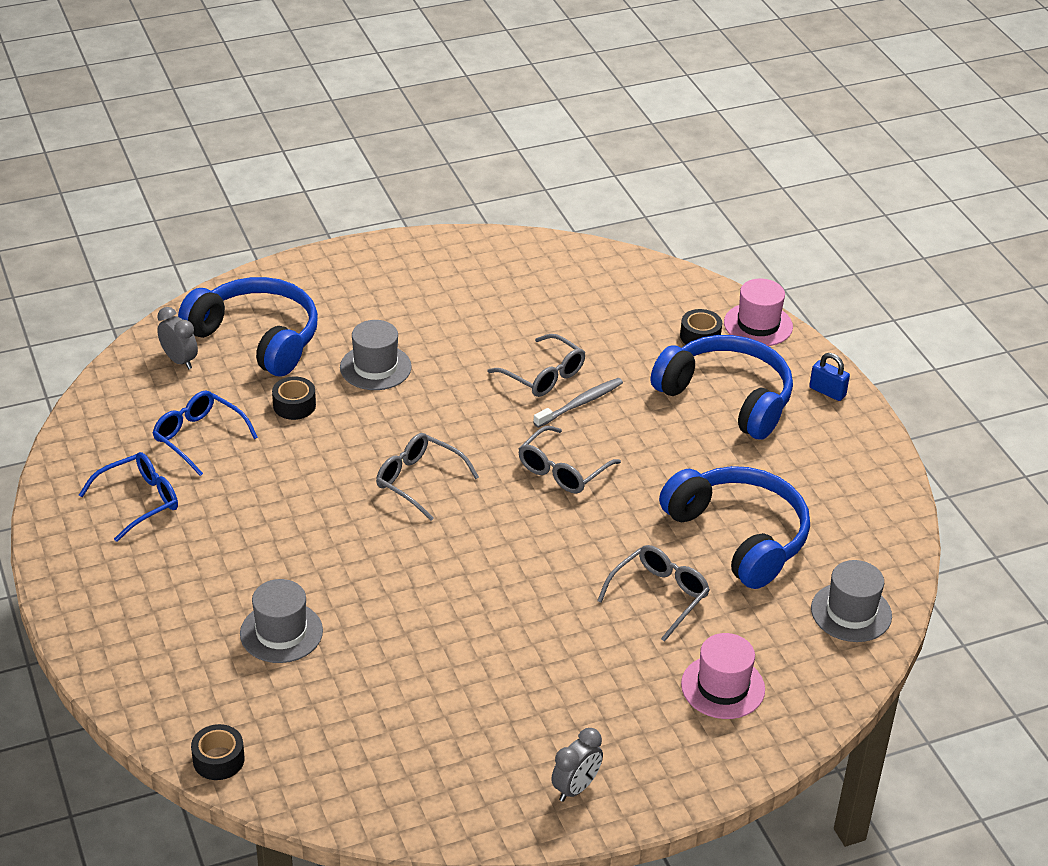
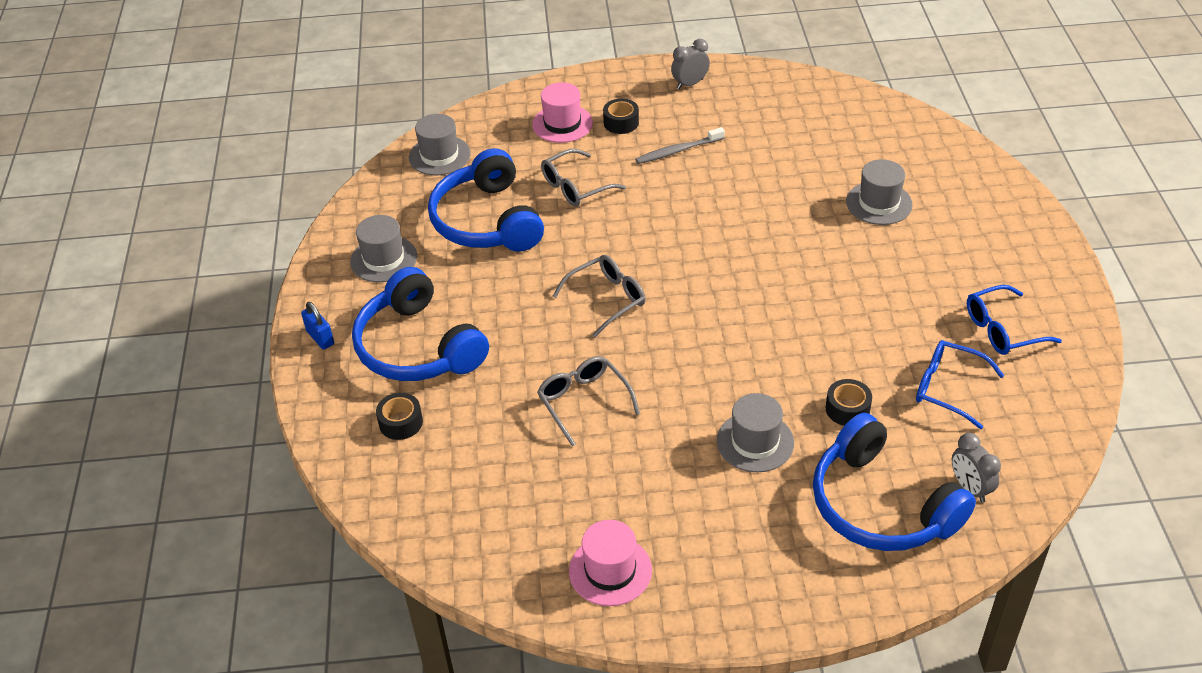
camera: 160 degrees left, 5 degrees up
(198, 437) = (947, 388): blue glasses -> blue glasses turned 150 degrees clockwise
(218, 760) = (930, 130): black tape -> black tape (621, 122)
(418, 481) = (741, 309): grey glasses -> none
(580, 403) = (561, 364): grey toothbrush -> grey toothbrush (678, 151)
(758, 325) = (332, 427): pink hat -> pink hat (610, 570)
(823, 475) = (383, 259): none -> grey hat

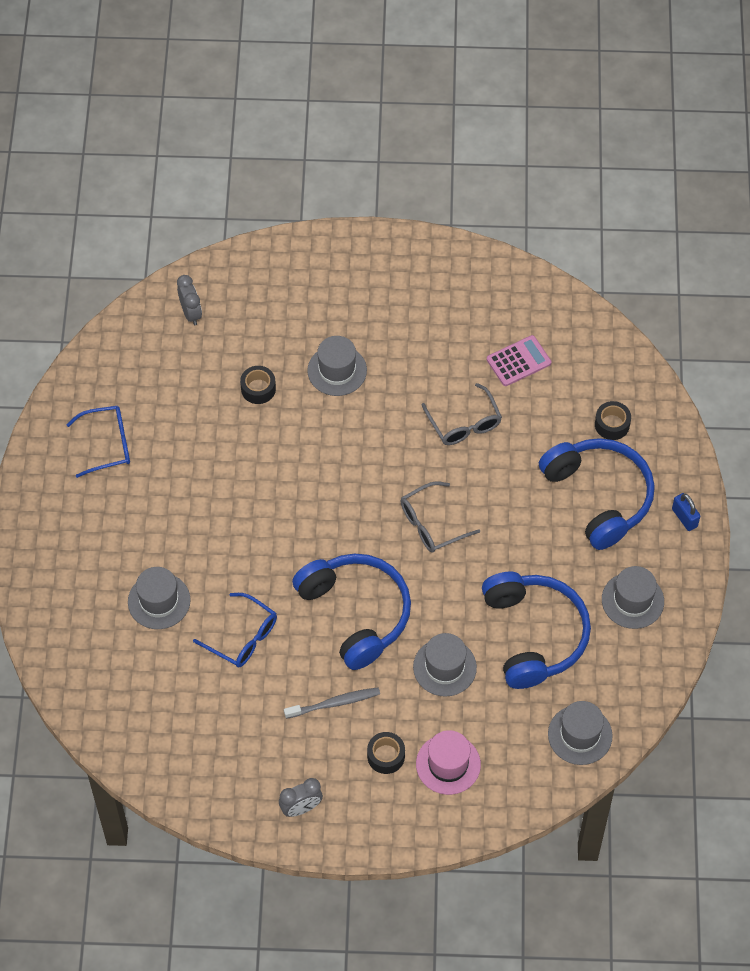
camera: 175 degrees left, 15 degrees up
(522, 482) = (518, 361): none -> pink calculator
(575, 187) = (444, 667): grey glasses -> grey hat
(610, 570) = (461, 286): pink hat -> none
(880, 505) = (259, 309): blue headphones -> blue headphones (356, 613)
(947, 388) = (174, 396): blue glasses -> blue glasses (243, 637)

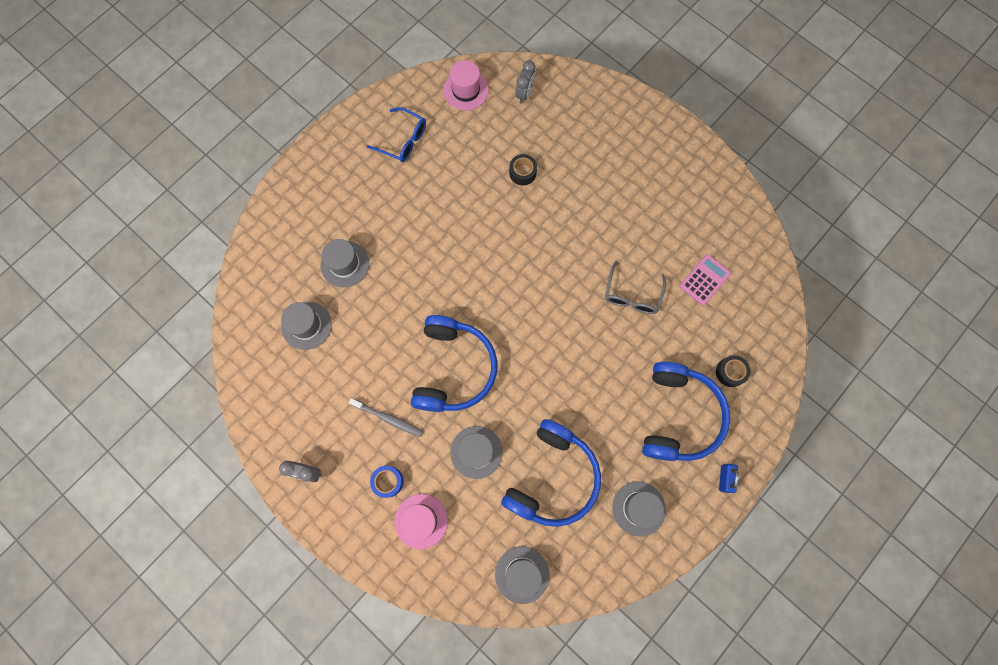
camera: 40 degrees right, 15 degrees up
(127, 351) = (466, 90): none -> pink hat
(243, 637) = (372, 328): blue glasses -> none
(337, 370) = (581, 197): grey hat -> grey hat (306, 325)
(386, 756) = (388, 481): black tape -> blue tape
(431, 524) = (552, 347): grey glasses -> none
(518, 361) = (704, 280): pink calculator -> pink calculator turned 60 degrees counterclockwise

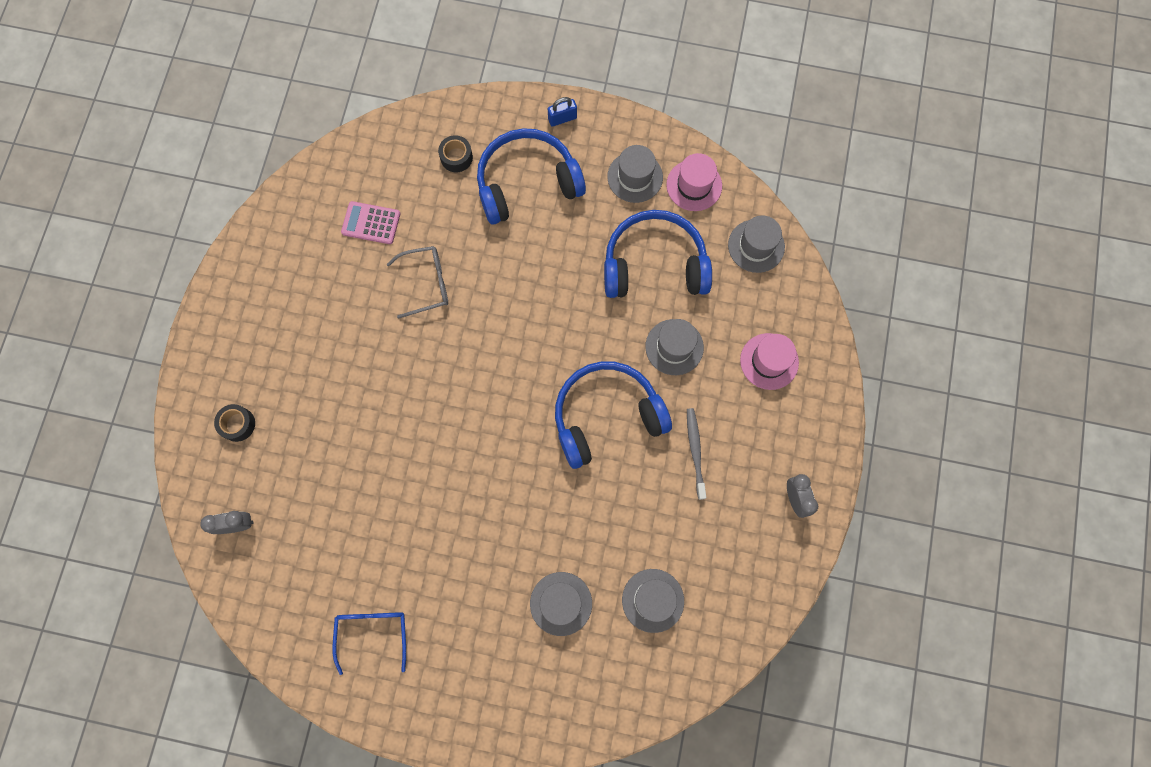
camera: 120 degrees left, 0 degrees up
(388, 481) = (754, 414): blue tape -> none
(466, 90) = (266, 598): pink hat -> pink hat (694, 185)
(522, 172) = (343, 470): black tape -> black tape (237, 424)

